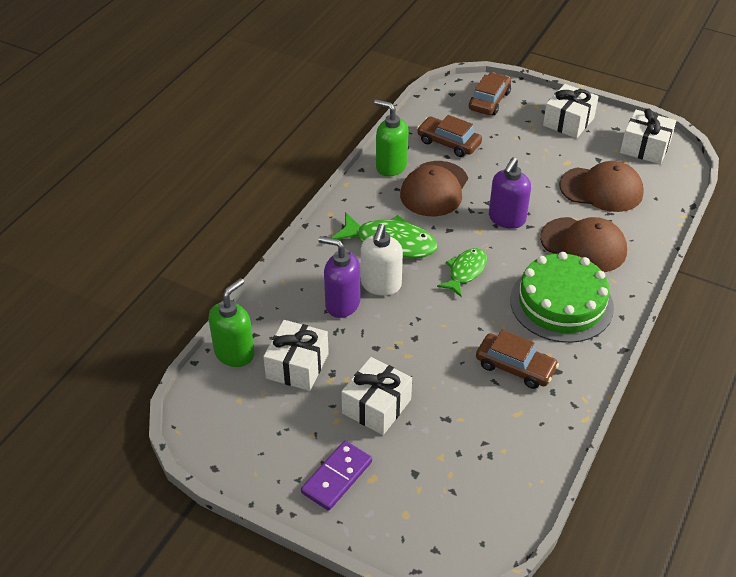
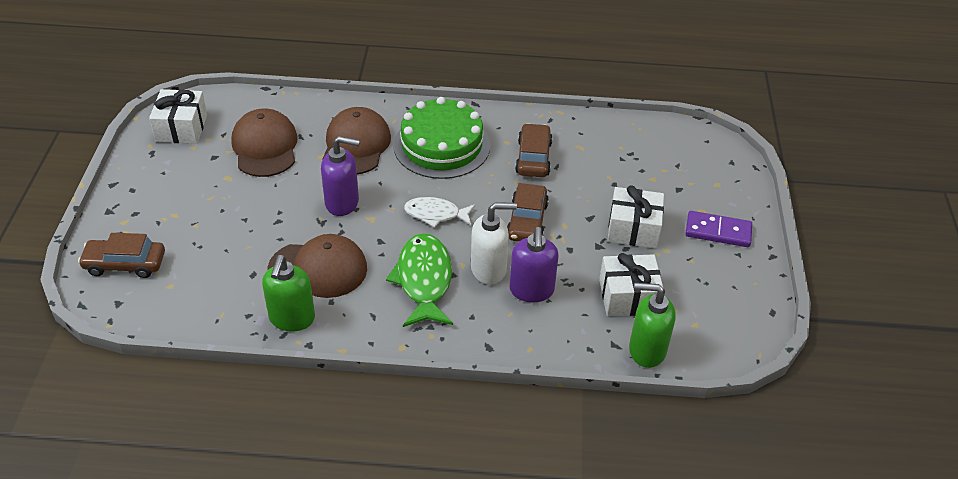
camera: 115 degrees left, 0 degrees up
(449, 143) = (226, 279): brown car -> brown car (527, 221)
(465, 272) = (436, 214): green fish -> white fish
(568, 122) = (150, 189): white gift -> none

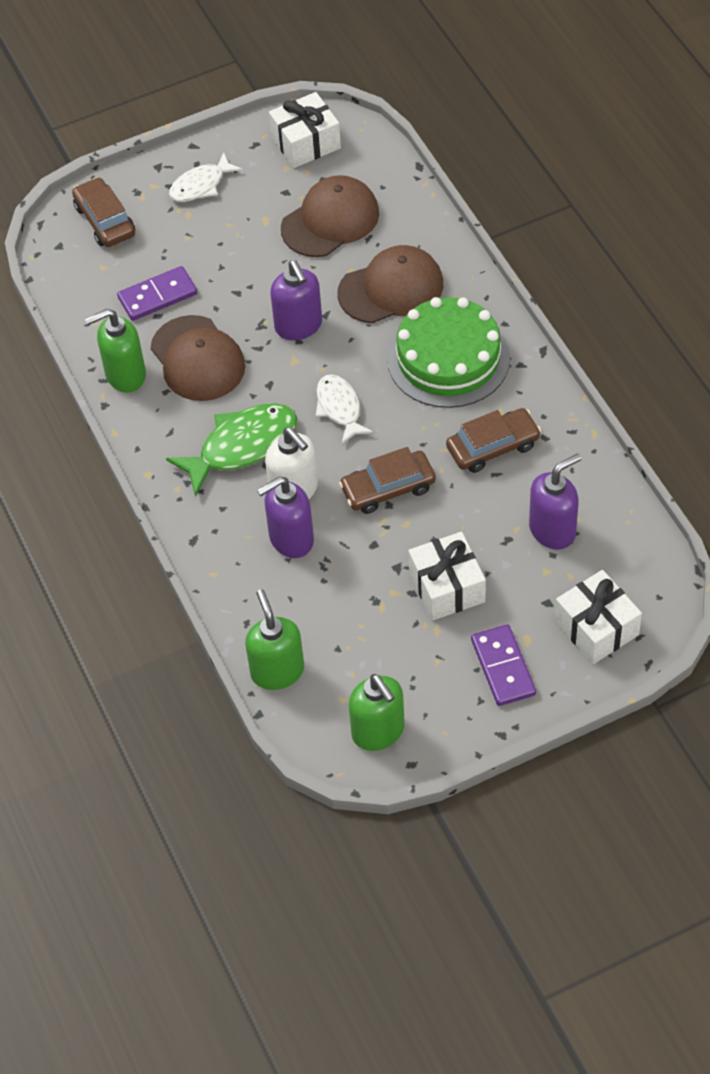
camera: 65 degrees right, 10 degrees up
(155, 196) = (201, 185): none -> white fish
(234, 266) = (157, 296): none -> purple domino
(622, 161) = (553, 530): none -> purple soap dispenser
(628, 297) = (341, 625): white gift -> white gift (596, 628)
(735, 317) = (378, 731): none -> green soap dispenser

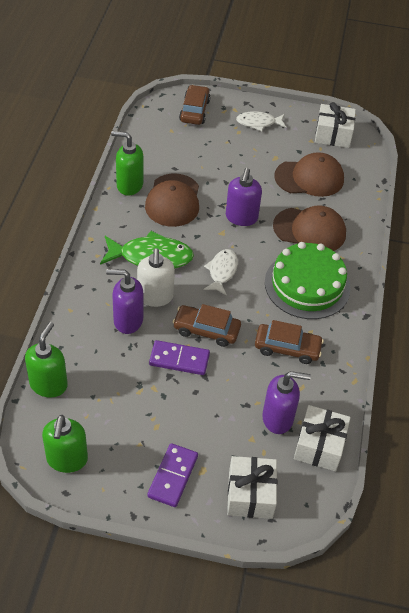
camera: 30 degrees right, 5 degrees down
(157, 296) = (184, 159): purple domino -> purple domino (179, 359)
(447, 587) = (186, 406): white gift -> white gift (319, 446)

